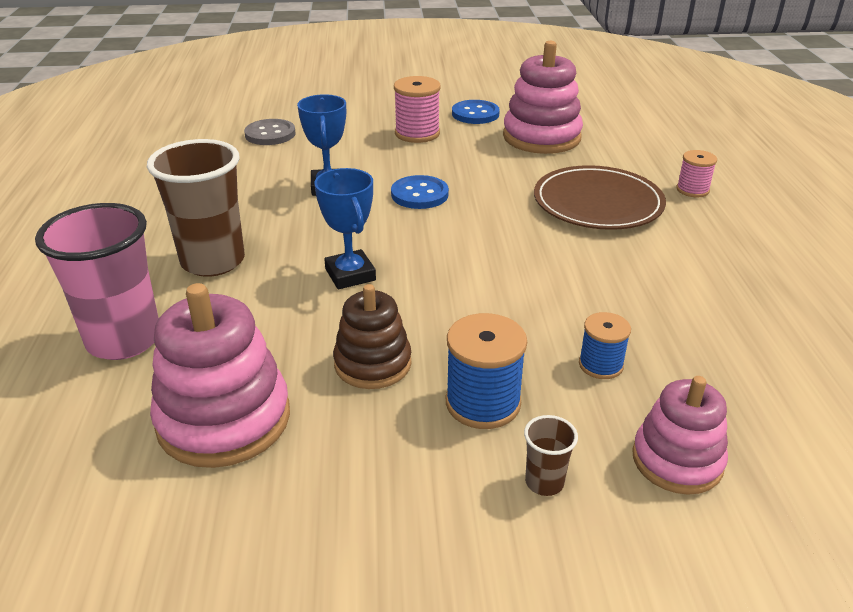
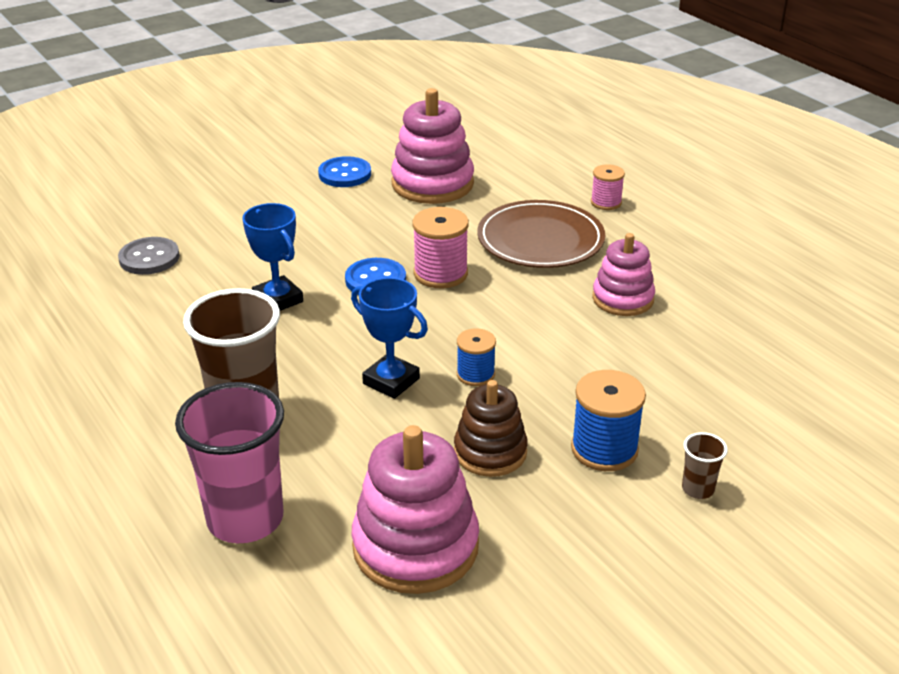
camera: 30 degrees left, 0 degrees up
(417, 133) = (308, 213): pink spool -> pink spool (440, 273)
(600, 365) = (662, 385): blue spool -> blue spool (475, 374)
(677, 460) = (768, 436): pink stacking toy -> pink stacking toy (622, 299)

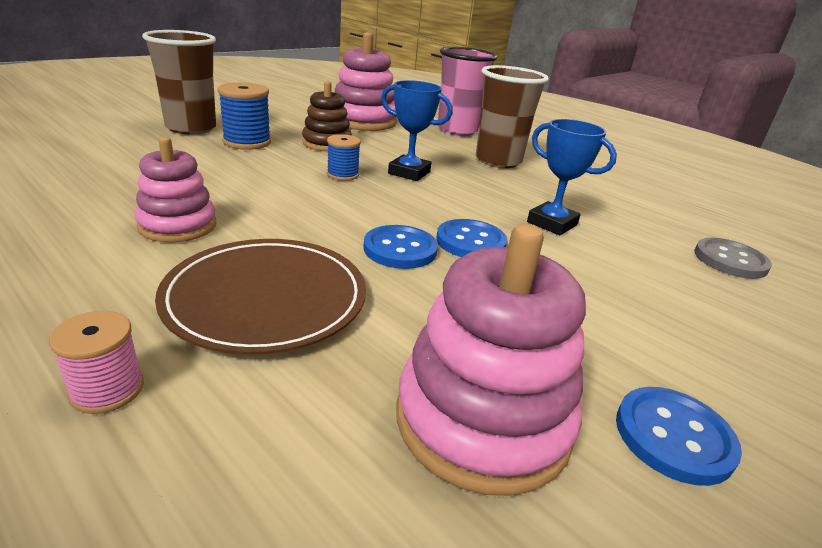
camera: 165 degrees right, 5 degrees down
(440, 273) = (400, 249): pink spool -> blue button
(697, 489) = (191, 128): brown cup -> brown cup, size x2.30

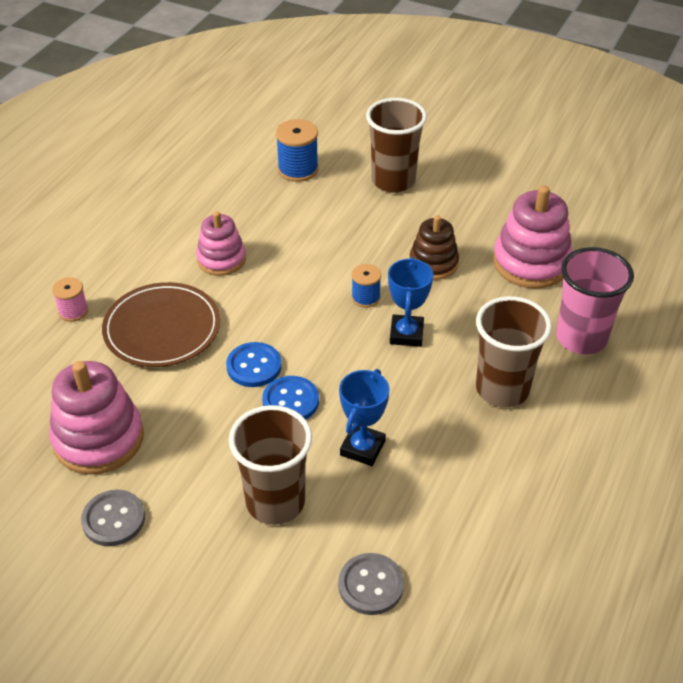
camera: 75 degrees right, 15 degrees up
(247, 142) = (390, 221): blue spool -> blue spool (298, 169)
(627, 285) = (275, 502): none -> brown cup
(673, 436) = (113, 519): blue button -> grey button

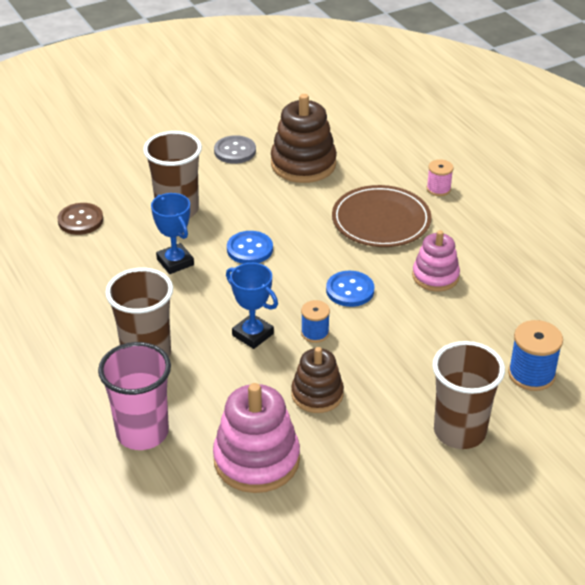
camera: 125 degrees right, 5 degrees down
(98, 439) = (303, 164): pink stacking toy -> brown stacking toy
(254, 366) = (300, 246): blue button -> blue button (350, 290)
(371, 585) = (80, 220): grey button -> brown button

